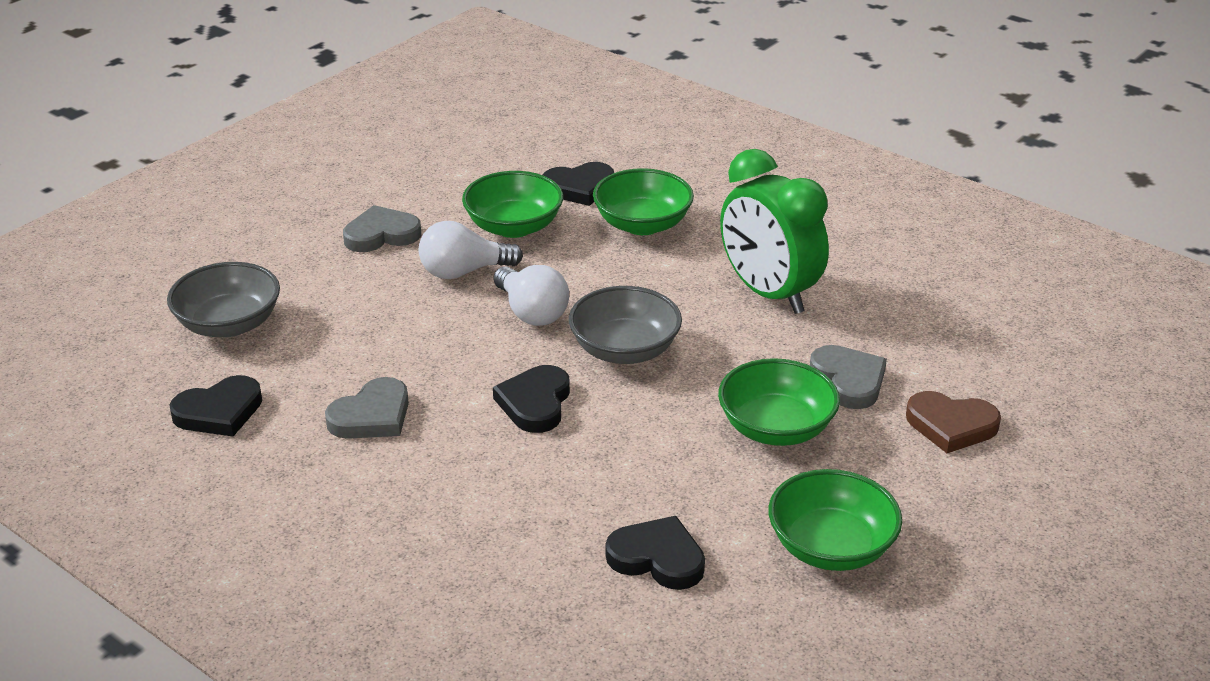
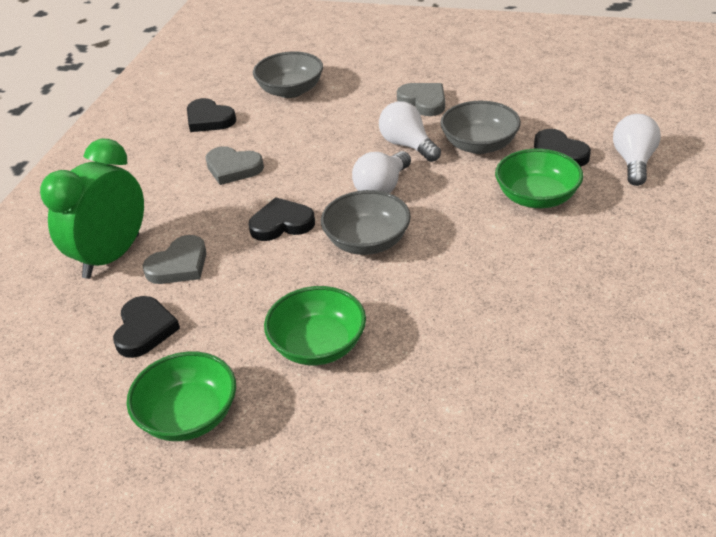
camera: 70 degrees right, 5 degrees up
(514, 227) = (479, 145): green bowl -> grey bowl
(635, 154) = (633, 162): none -> white light bulb
(768, 293) = (496, 289): green clock -> green clock (111, 256)
(848, 380) = (406, 369): grey heart -> grey heart (179, 265)
(951, 425) = (382, 452): brown heart -> none

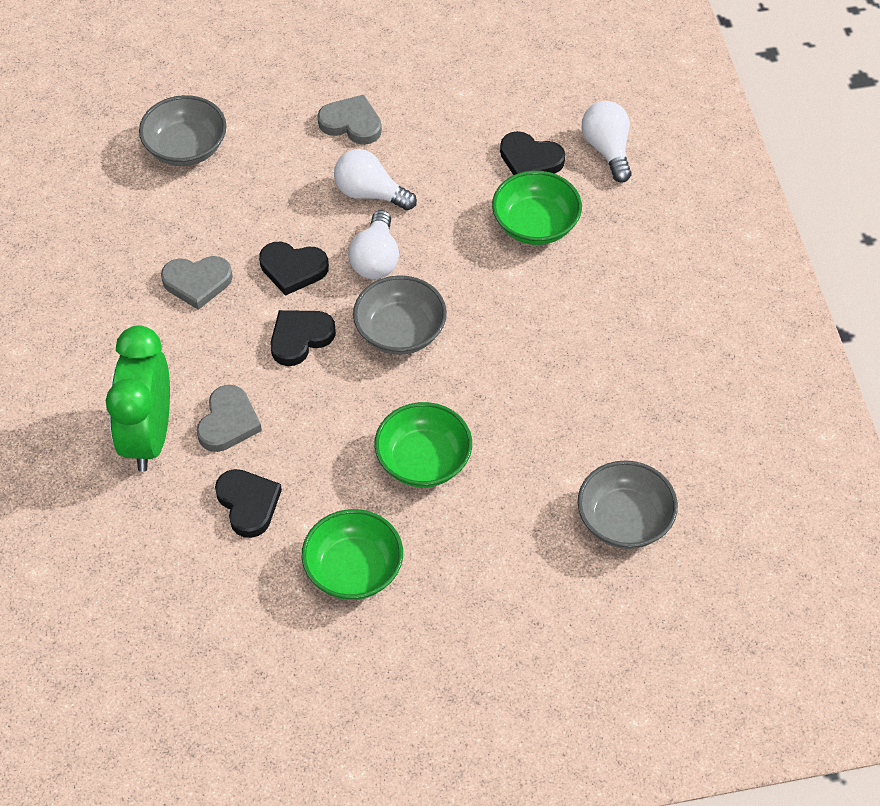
camera: 30 degrees left, 15 degrees up
(209, 119) = (117, 220): black heart -> black heart (293, 269)
(479, 145) = (445, 171): grey bowl -> grey bowl (624, 520)

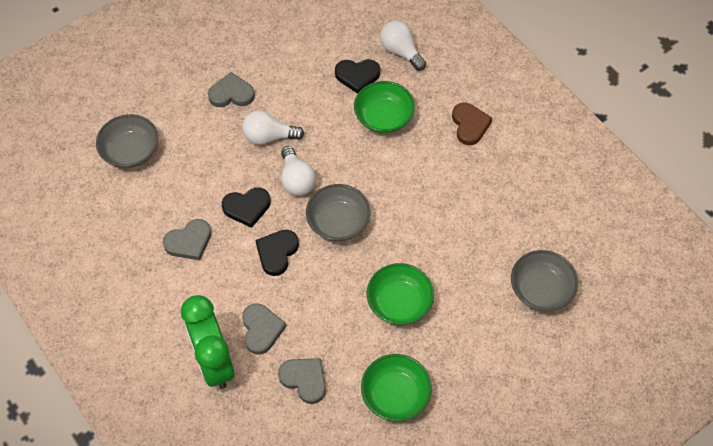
camera: 25 degrees left, 5 degrees up
(248, 504) = (304, 380): black heart -> grey heart
(648, 276) = (469, 125): none -> brown heart

